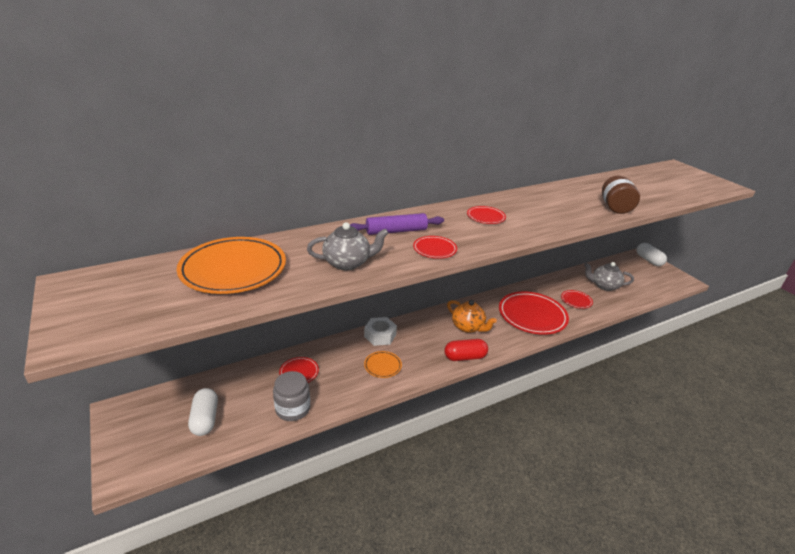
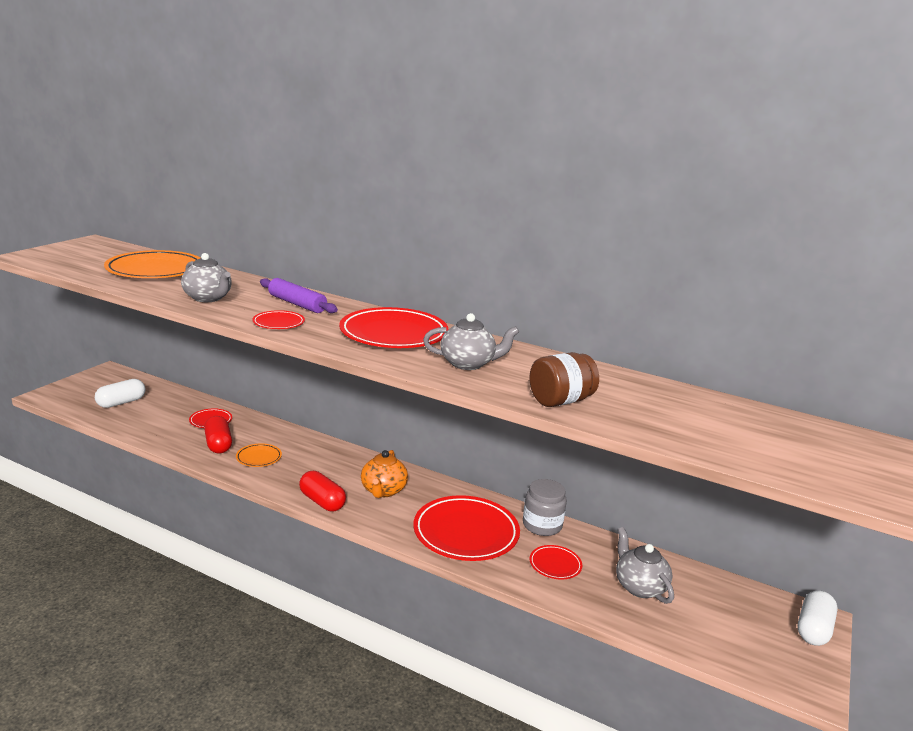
camera: 55 degrees right, 10 degrees down
(293, 409) = (160, 432): grey jar -> grey jar (542, 525)
(344, 380) = (218, 444): none -> red capsule
(380, 335) = (307, 443): white nut -> none
(486, 217) = (393, 334): red plate -> red plate, size x2.12
(551, 212) = (468, 364): none -> grey teapot

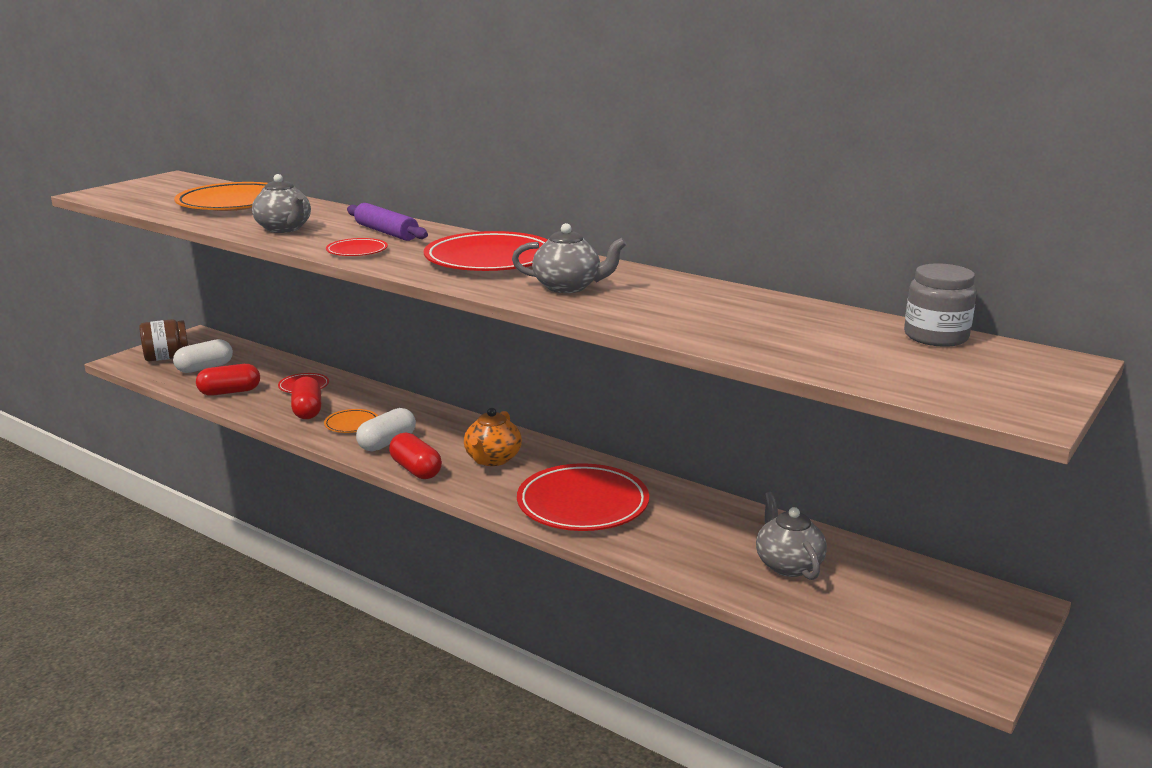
camera: 10 degrees right, 0 degrees up
(147, 426) = (230, 392): none -> red capsule
(542, 525) = (682, 498): grey jar -> grey jar (936, 337)
(555, 564) = (686, 539): red plate -> none
(560, 401) = (665, 322): brown jar -> brown jar (167, 358)
(813, 629) = (1008, 616): white capsule -> white capsule (387, 443)

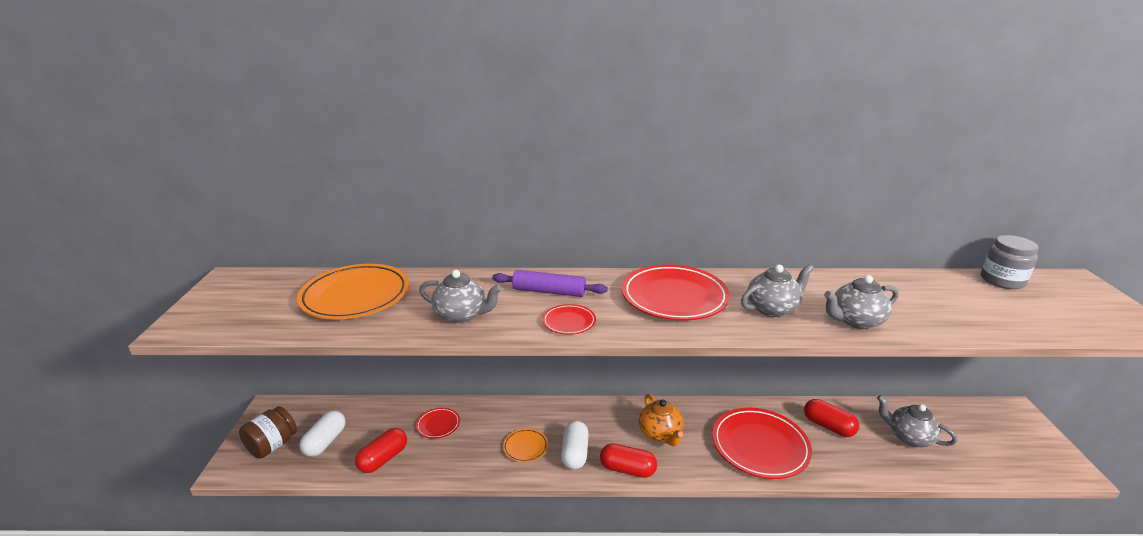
camera: 35 degrees left, 5 degrees up
(307, 410) = (474, 449): red capsule -> red capsule (828, 426)
(634, 314) = (855, 321): none -> grey teapot

